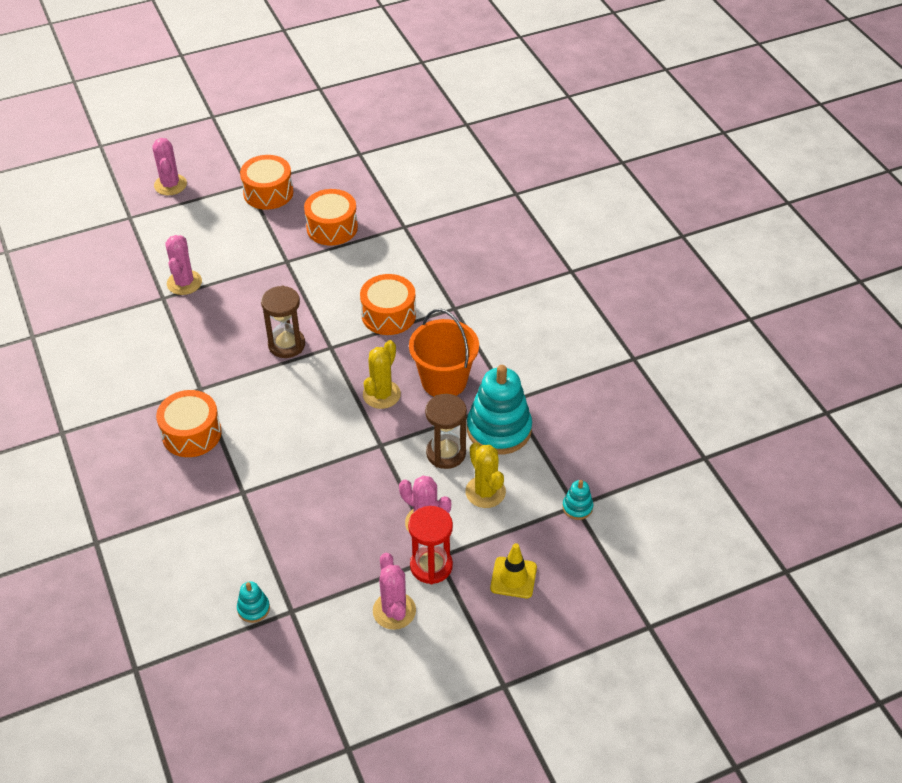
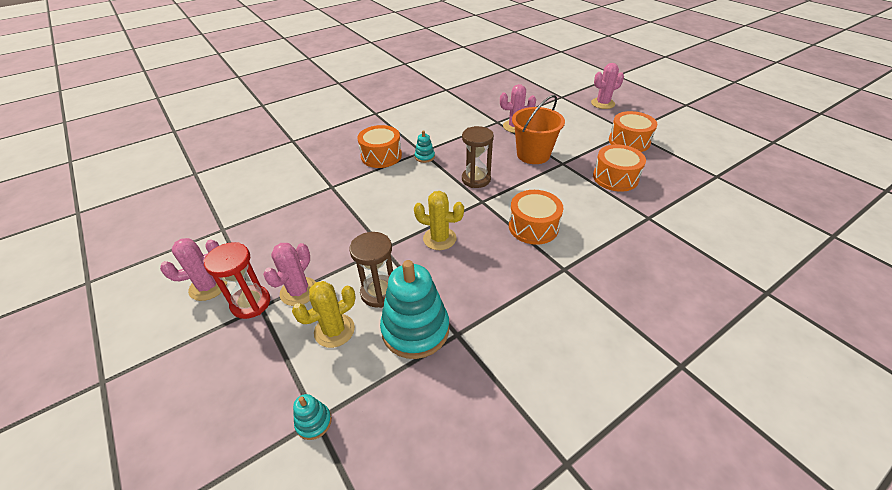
camera: 80 degrees right, 5 degrees down
(253, 608) = (229, 211): turquoise stacking toy -> turquoise stacking toy (424, 157)
(444, 381) = (467, 277): orange bucket -> orange bucket (533, 155)
(513, 577) = (226, 371): yellow traffic cone -> none

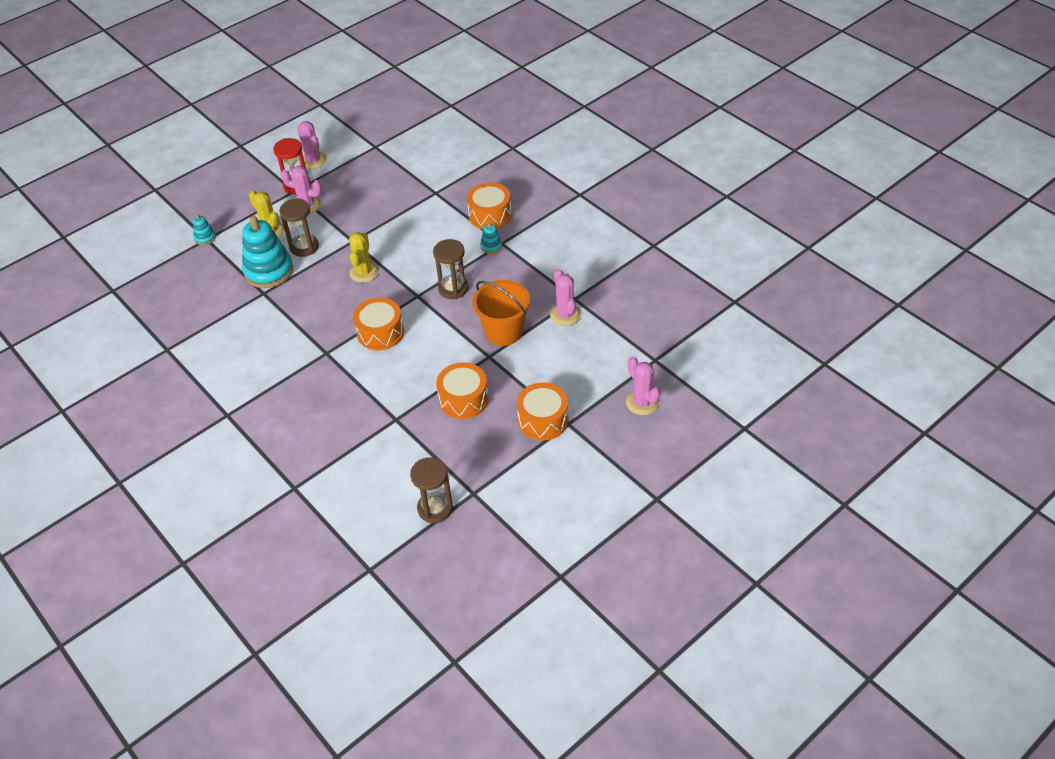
camera: 85 degrees right, 5 degrees up
(743, 196) = (435, 508): none -> brown hourglass

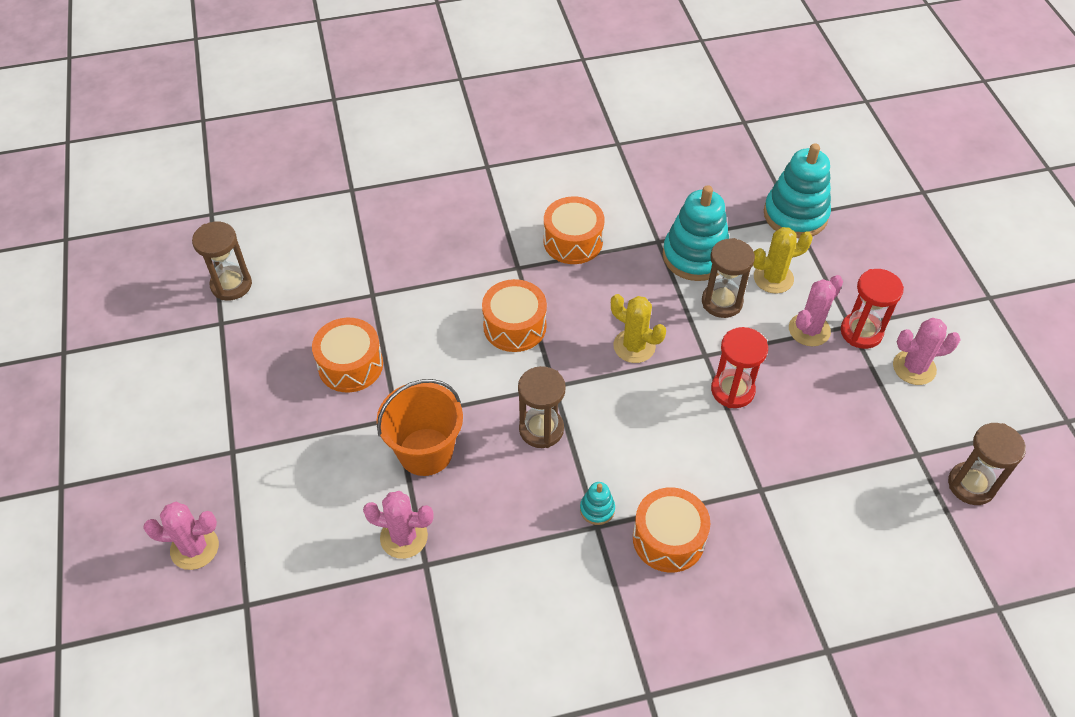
camera: 115 degrees right, 5 degrees up
(205, 238) = (795, 215): turquoise stacking toy -> turquoise stacking toy, size x2.23
(373, 222) = (732, 390): none -> red hourglass
(383, 126) = (971, 485): none -> brown hourglass
(543, 420) = (258, 428): orange drum -> orange drum (573, 241)

